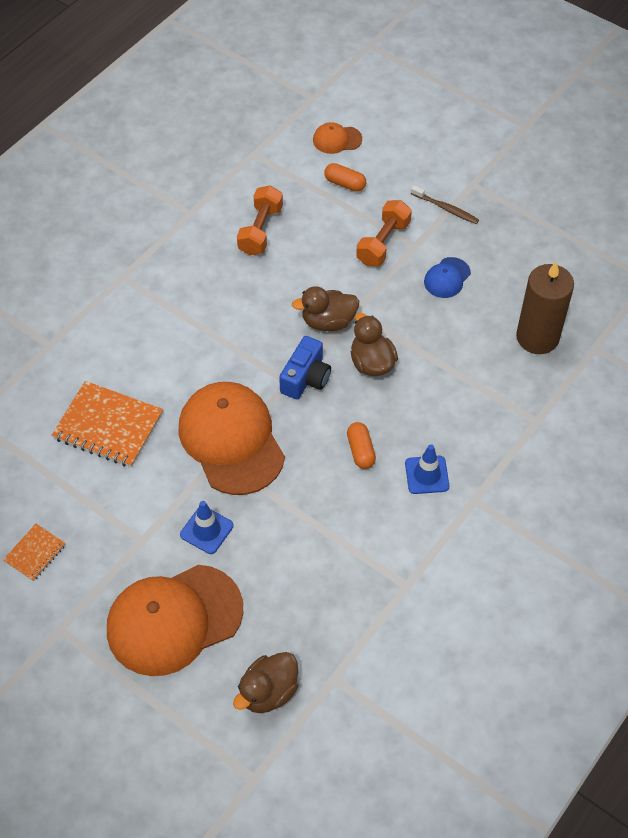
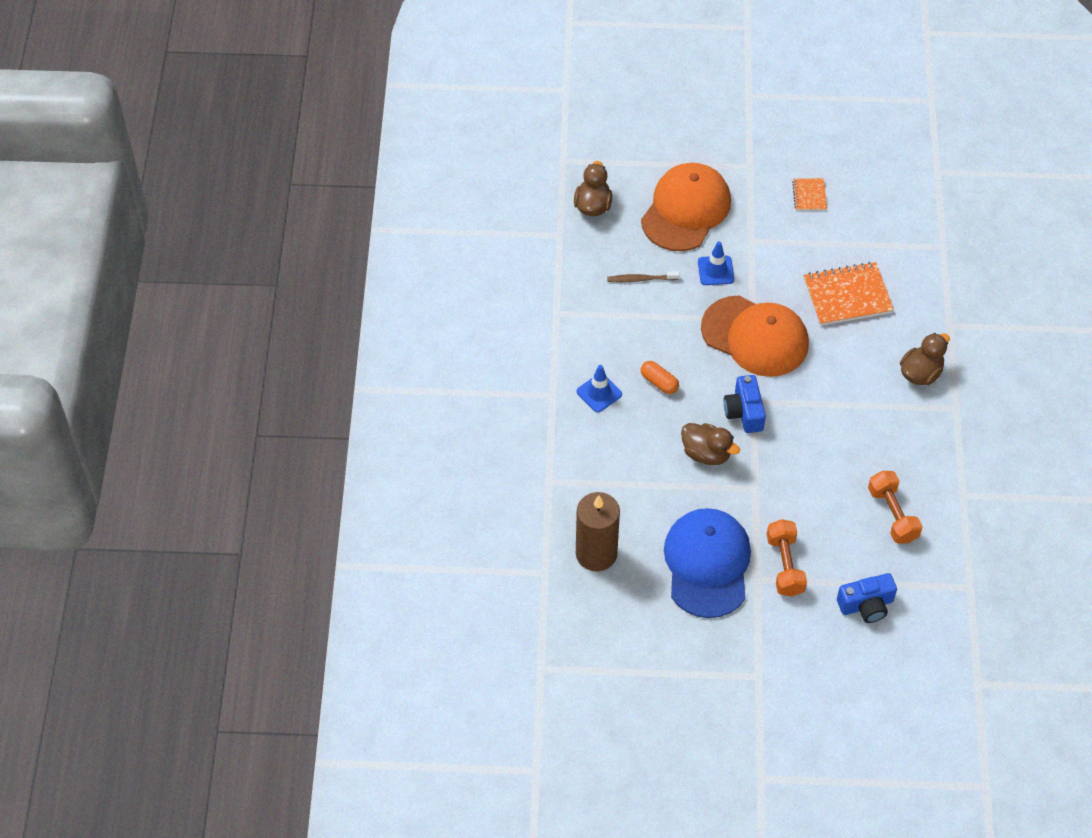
camera: 145 degrees right, 0 degrees up
(328, 321) = (767, 467): brown duck -> brown duck (920, 373)
(337, 140) = (914, 649): orange cap -> none
(345, 184) = (866, 605): orange capsule -> blue camera
(446, 208) = (761, 634): brown toothbrush -> brown toothbrush (641, 279)
(447, 278) = (707, 564): blue cap -> blue cap, size x2.23

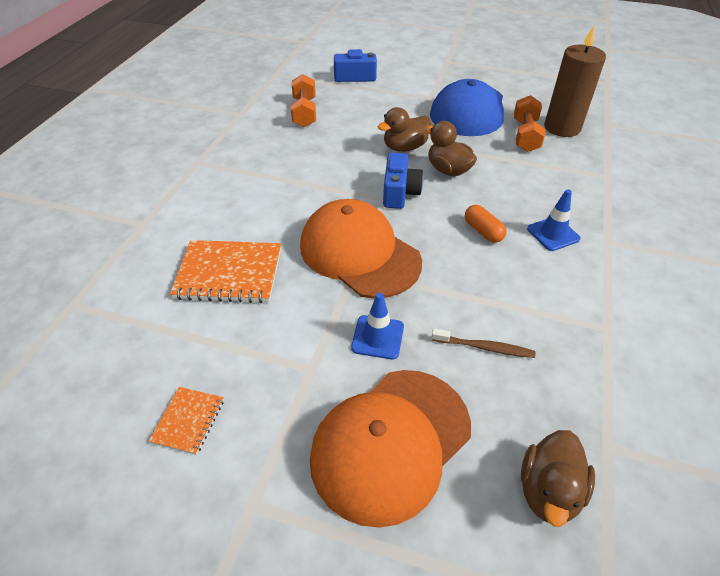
camera: 165 degrees left, 10 degrees down
(784, 565) = (406, 101): orange dumbbell -> orange dumbbell (525, 135)
(920, 373) = (207, 191): brown duck -> brown duck (405, 147)

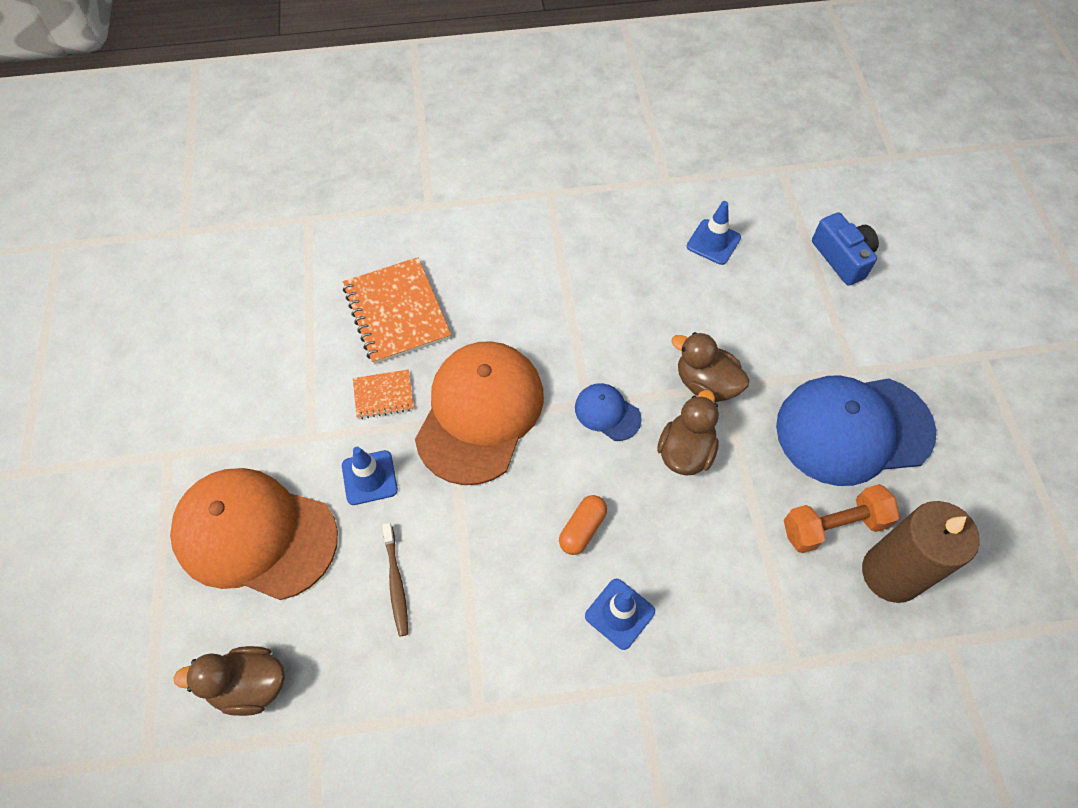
camera: 65 degrees right, 15 degrees up
(188, 421) = (225, 372): orange notebook -> orange notebook (383, 395)
(304, 112) = (713, 242): orange dumbbell -> blue traffic cone
(399, 192) = (607, 413): blue camera -> blue cap

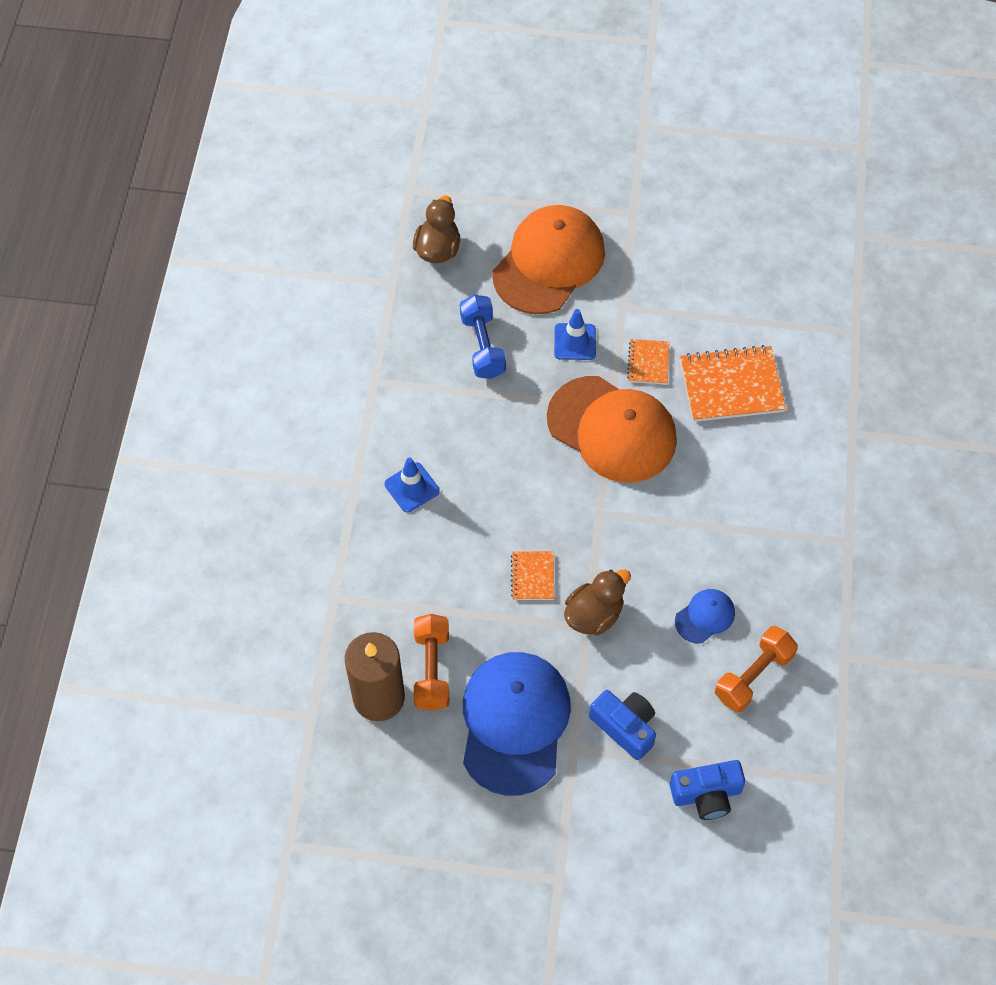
camera: 105 degrees right, 0 degrees up
(396, 583) = (483, 346): brown toothbrush -> blue dumbbell
(582, 529) = (487, 480): orange capsule -> none
(607, 413) = (586, 526): blue cap -> blue cap (705, 616)
(685, 451) = (532, 576): brown duck -> orange notebook
(713, 242) = (753, 676): blue traffic cone -> orange dumbbell
(810, 332) = (625, 727): none -> blue camera

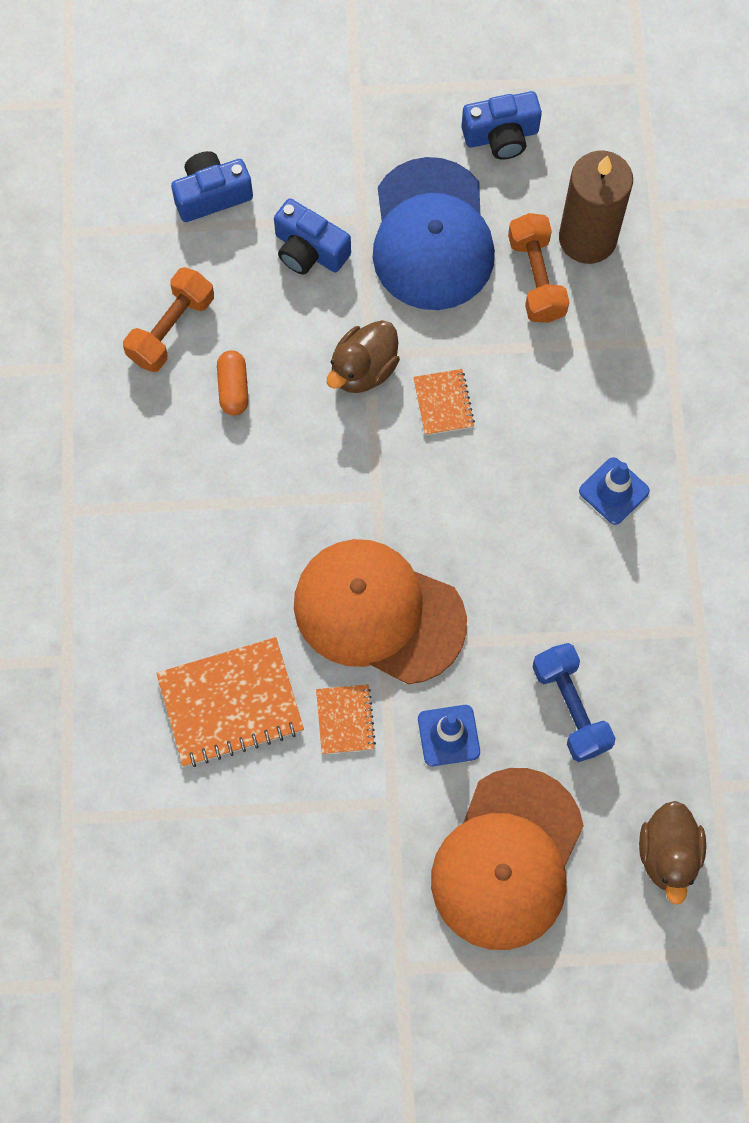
camera: 170 degrees right, 10 degrees up
(432, 808) = (501, 136): none -> blue camera
(705, 616) = (233, 388): blue cap -> orange capsule

